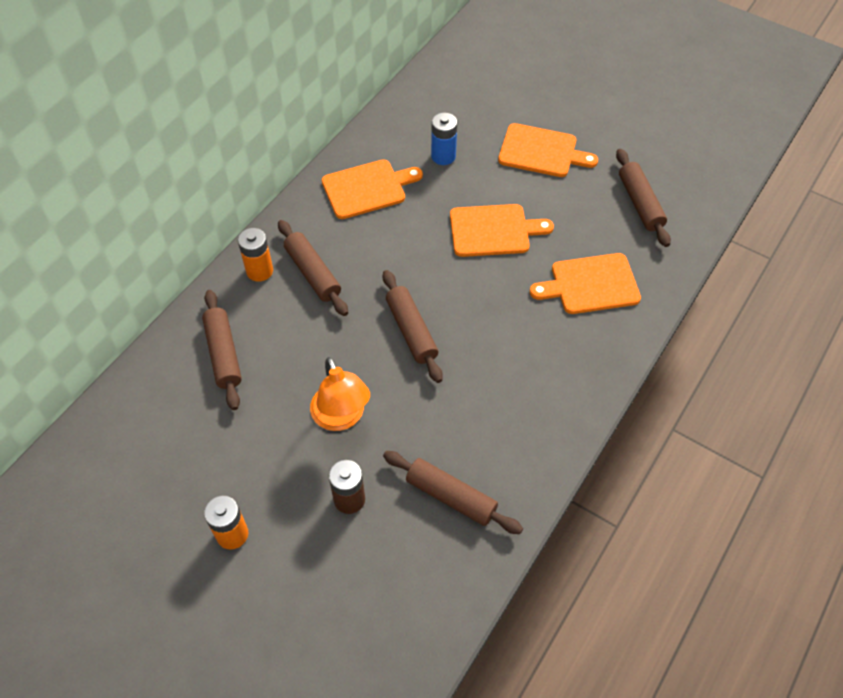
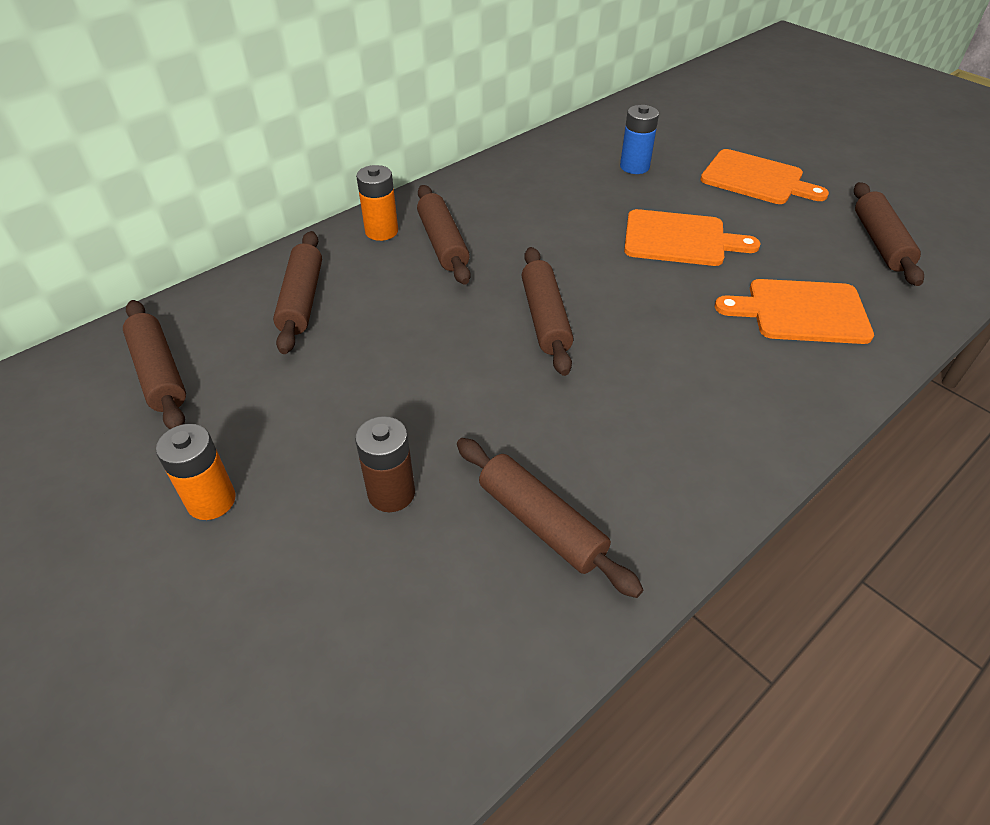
camera: 15 degrees right, 10 degrees down
(145, 445) = (159, 373): none -> brown rolling pin
(341, 417) = (419, 393): orange lamp -> none
(367, 188) = (536, 181): orange cutting board -> none

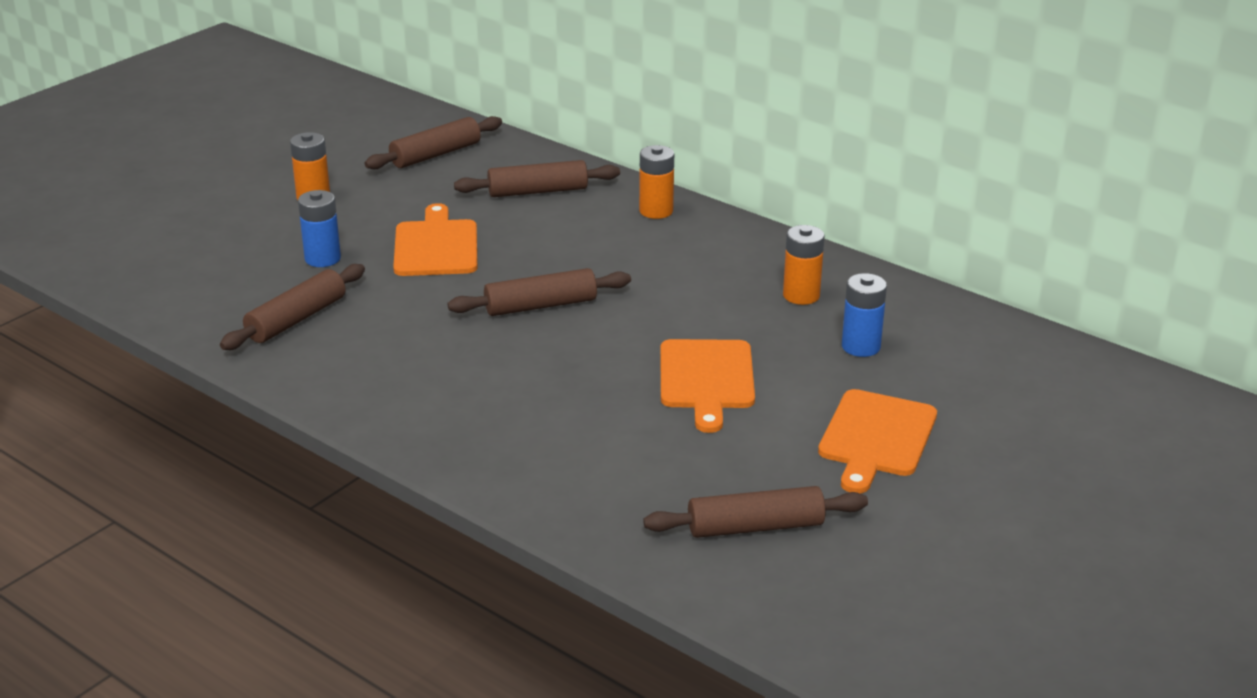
camera: 80 degrees right, 15 degrees down
(391, 493) = (322, 259): brown battery -> blue battery
(442, 243) = (646, 243): brown rolling pin -> none
(554, 180) = (801, 295): none -> orange battery
(801, 312) = (590, 455): orange cutting board -> orange cutting board (436, 246)

